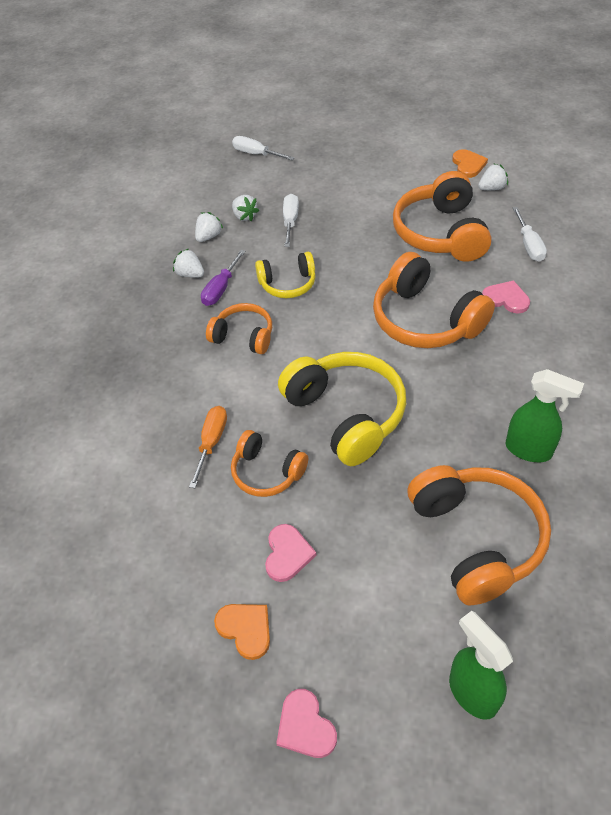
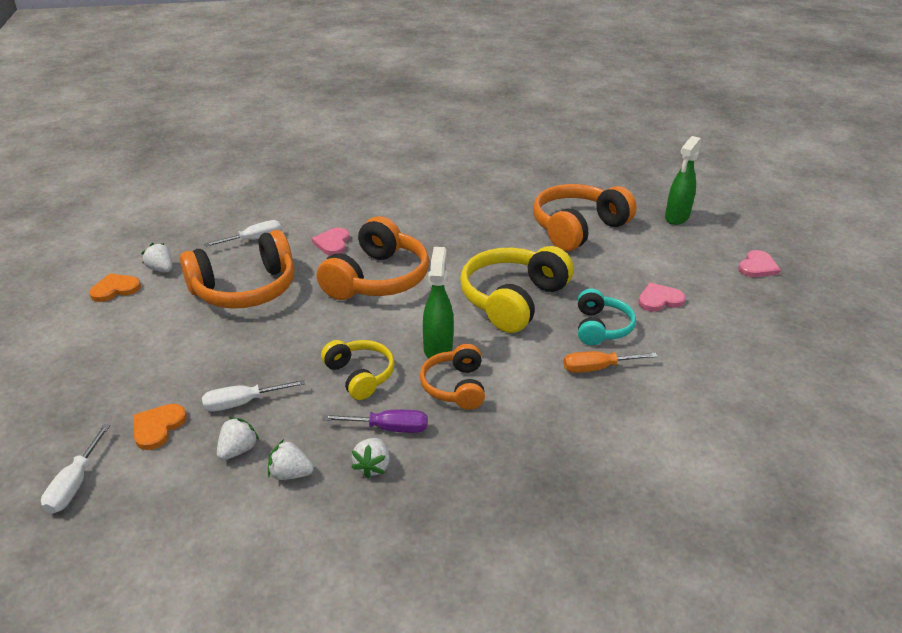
camera: 115 degrees left, 15 degrees down
(245, 629) = (729, 304): orange heart -> orange heart (158, 427)
(267, 472) = (600, 327): orange headphones -> turquoise headphones
(529, 450) = (490, 218): green spray bottle -> green spray bottle (438, 348)

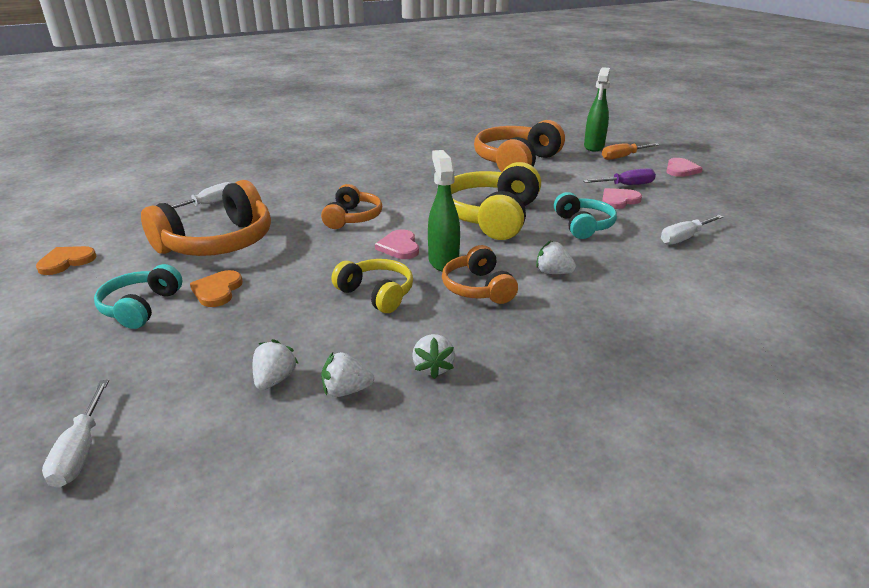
camera: 15 degrees left, 5 degrees down
(158, 427) = (167, 375): orange heart -> orange heart (217, 290)
(159, 351) = (141, 307): none -> turquoise headphones
(161, 269) = (115, 239): white strawberry -> white strawberry (553, 272)
(243, 403) = (260, 336): white screwdriver -> white screwdriver (684, 238)
(332, 243) = (293, 197): pink heart -> pink heart (399, 247)
(377, 279) = (352, 218): orange headphones -> orange headphones, size x0.57
(388, 428) = (431, 332): purple screwdriver -> purple screwdriver (626, 185)
(598, 368) = (601, 254): orange screwdriver -> orange screwdriver (623, 157)

